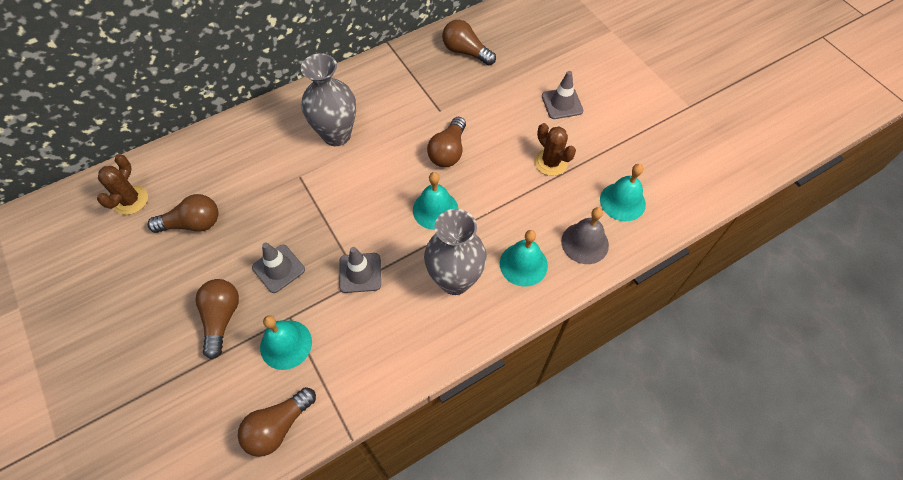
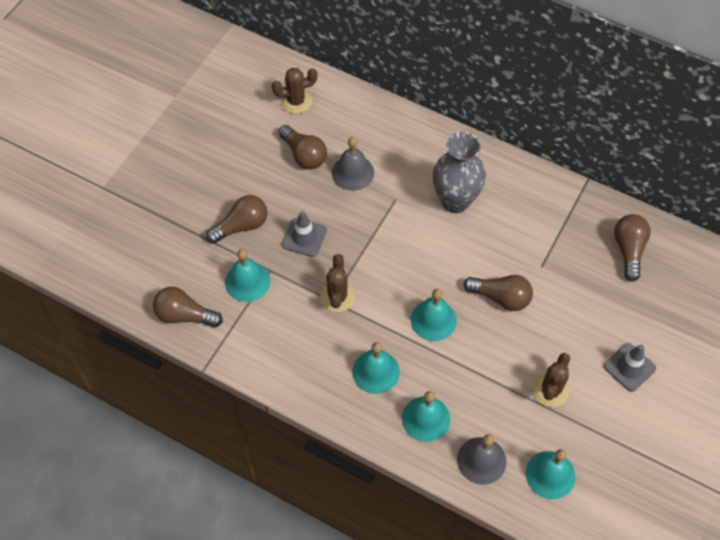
camera: 60 degrees right, 0 degrees up
(245, 194) = (352, 172): none -> grey bell
(360, 273) = (337, 297): grey traffic cone -> brown cactus
(448, 151) = (501, 297): brown light bulb -> brown light bulb turned 150 degrees counterclockwise
(455, 280) = (376, 371): grey vase -> turquoise bell

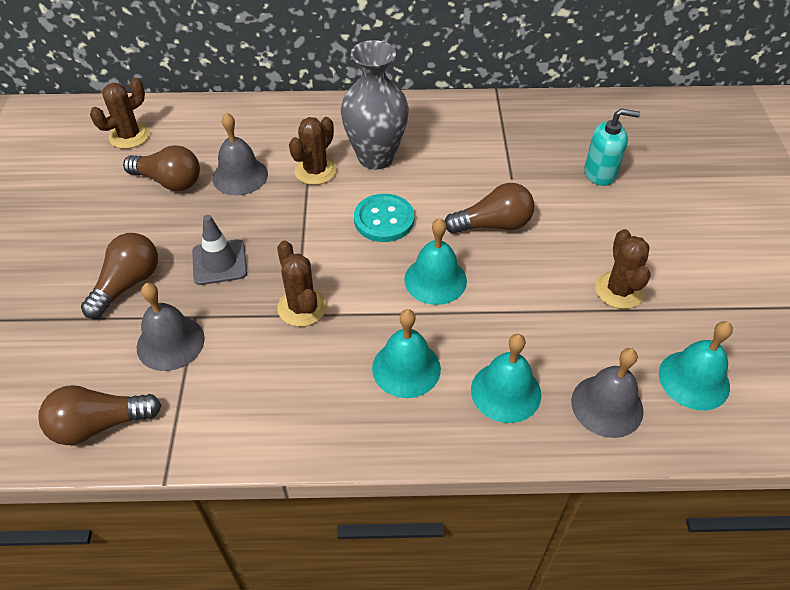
camera: 30 degrees left, 10 degrees down
(247, 281) = (170, 342): turquoise bell -> grey bell
(406, 192) = (315, 171): none -> brown cactus
(428, 256) = (384, 220): none -> turquoise button
(611, 293) = (600, 173): none -> turquoise soap dispenser
(628, 250) = (584, 130): brown light bulb -> none
(629, 367) = (677, 230): grey traffic cone -> none

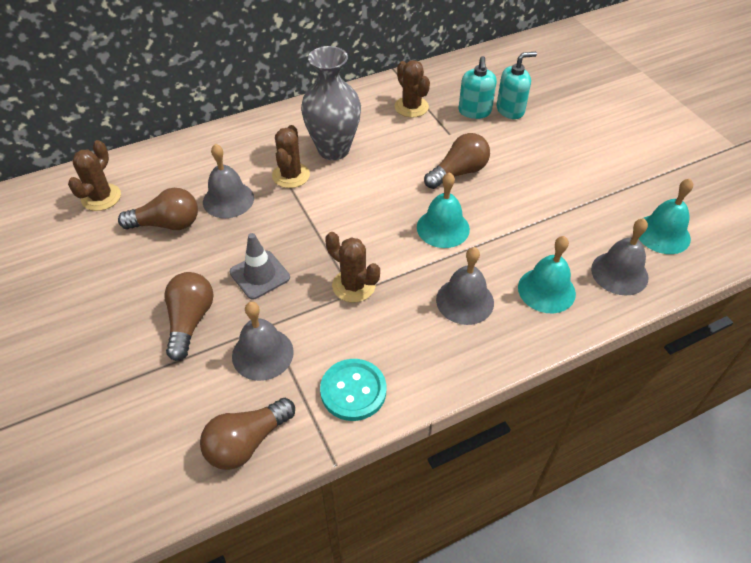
camera: 25 degrees left, 0 degrees up
(384, 220) = (373, 196): turquoise button -> turquoise button (353, 391)
(406, 368) = (465, 301): turquoise bell -> grey bell
(557, 162) = (474, 111): none -> turquoise soap dispenser
(619, 290) = (576, 190): brown cactus -> brown cactus (411, 107)

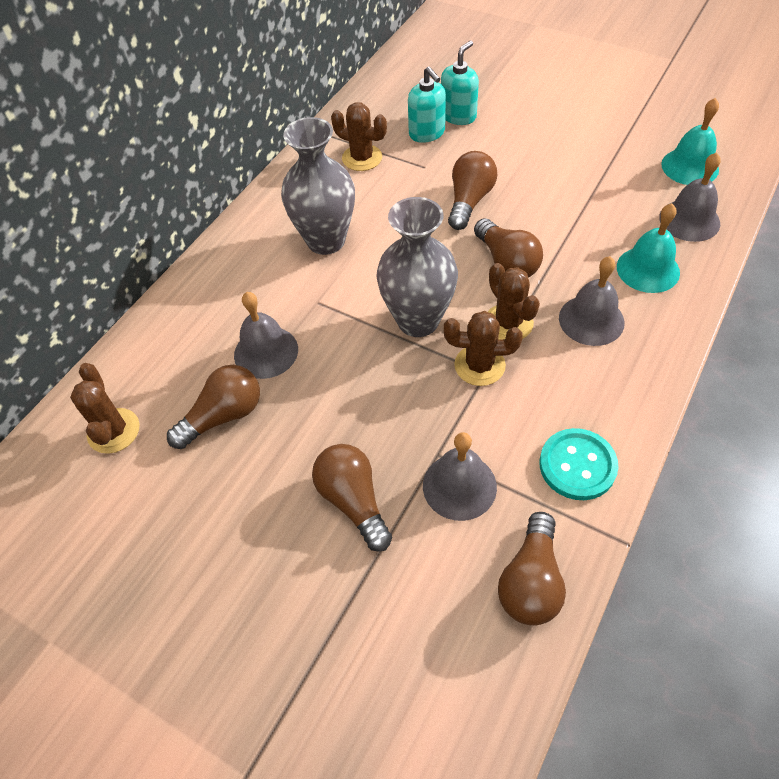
camera: 30 degrees left, 5 degrees up
(260, 275) = (378, 410): grey traffic cone -> none
(291, 175) = (308, 290): brown cactus -> brown cactus (508, 323)
(342, 233) = (418, 320): none -> grey vase
(443, 228) = (506, 262): turquoise bell -> brown light bulb

